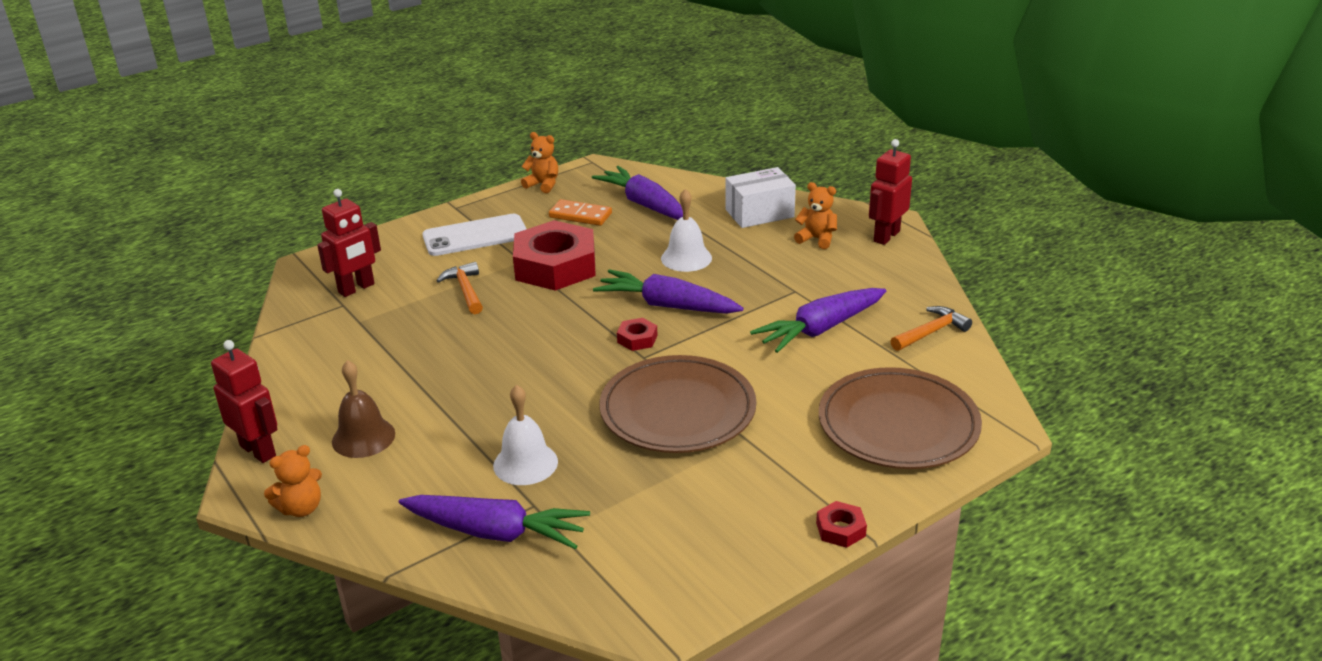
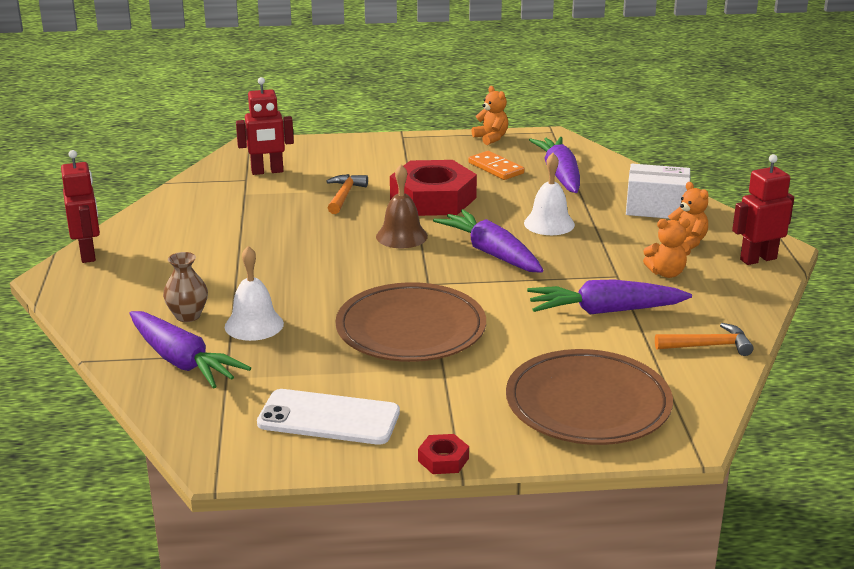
camera: 30 degrees right, 5 degrees down
(301, 508) = (75, 299): orange teddy bear -> orange teddy bear (666, 273)
(363, 437) = (163, 269): brown bell -> brown bell (401, 236)
(447, 480) = (188, 316): none -> brown vase
(475, 236) = (395, 160): white phone -> white phone (329, 418)
(637, 339) = (438, 269): red nut -> none

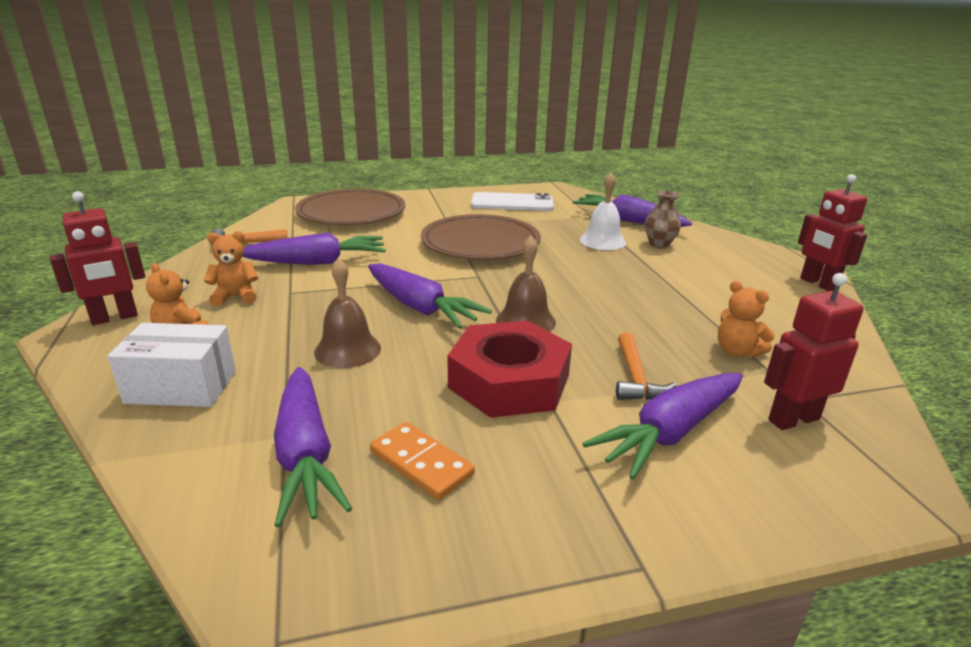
camera: 170 degrees right, 0 degrees up
(348, 171) = (670, 432): none -> purple carrot
(443, 460) = (440, 192): red nut -> none
(491, 138) = (437, 582): orange teddy bear -> orange teddy bear (737, 351)
(549, 223) = (347, 350): white bell -> brown bell

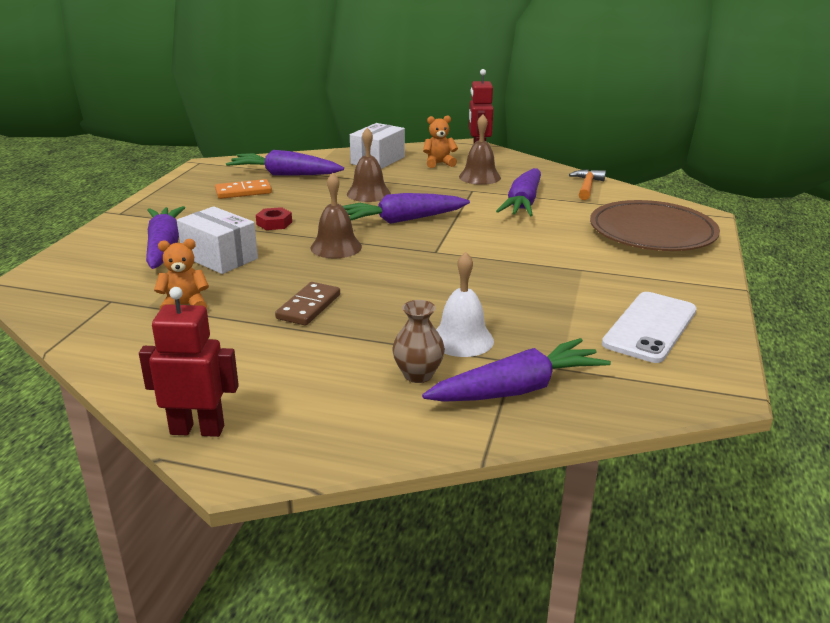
camera: 120 degrees right, 0 degrees up
(236, 297) = (479, 177): orange teddy bear -> brown bell
(480, 243) = (513, 271): brown plate -> none
(509, 381) = (274, 223): red nut -> red nut, size x0.42
(635, 378) = (220, 257): orange hammer -> white box
(645, 297) = (309, 307): none -> brown domino
(793, 419) = (107, 286): red robot -> none

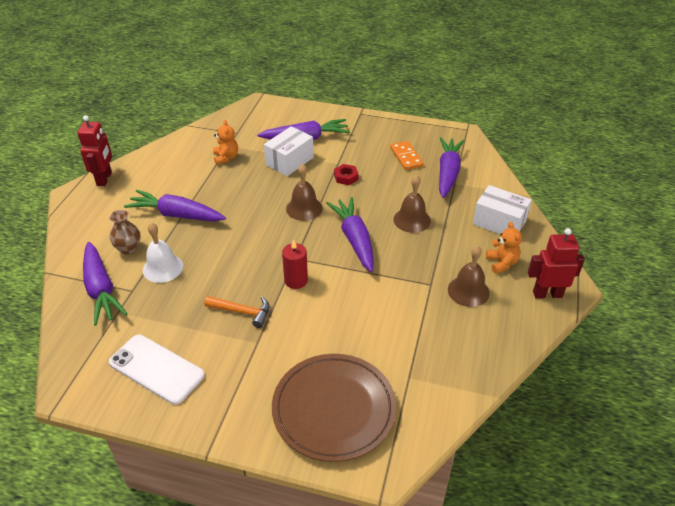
camera: 90 degrees right, 15 degrees up
(309, 307) = (217, 203): brown domino -> none
(476, 250) = (296, 280): none -> red candle
(523, 203) = (401, 318): purple carrot -> purple carrot (176, 215)
(587, 186) = (456, 375): orange hammer -> orange hammer (242, 312)

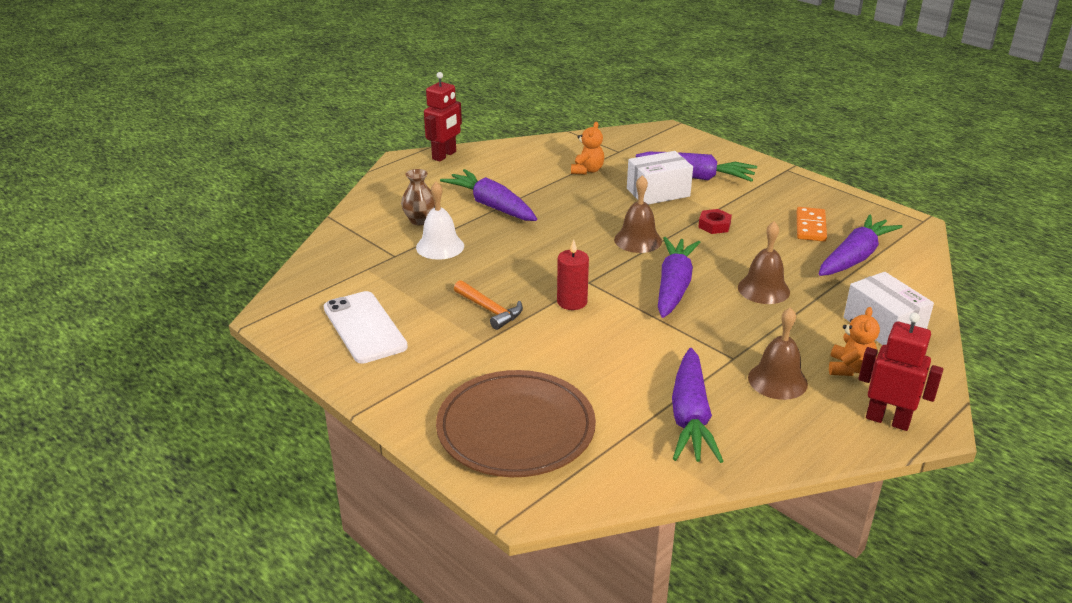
camera: 30 degrees right, 10 degrees down
(101, 289) = (366, 245): purple carrot -> purple carrot (690, 417)

